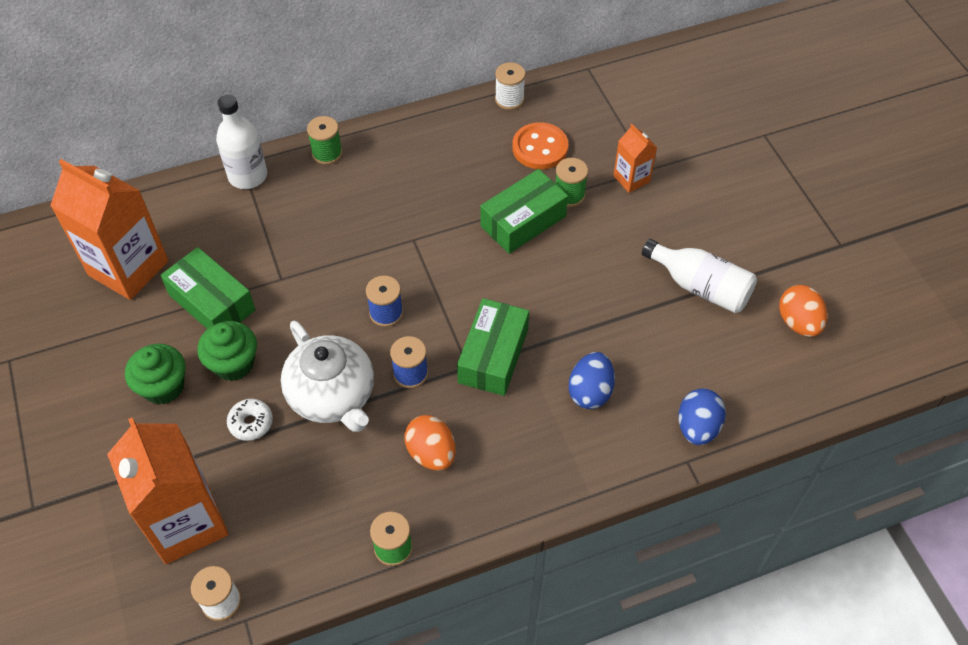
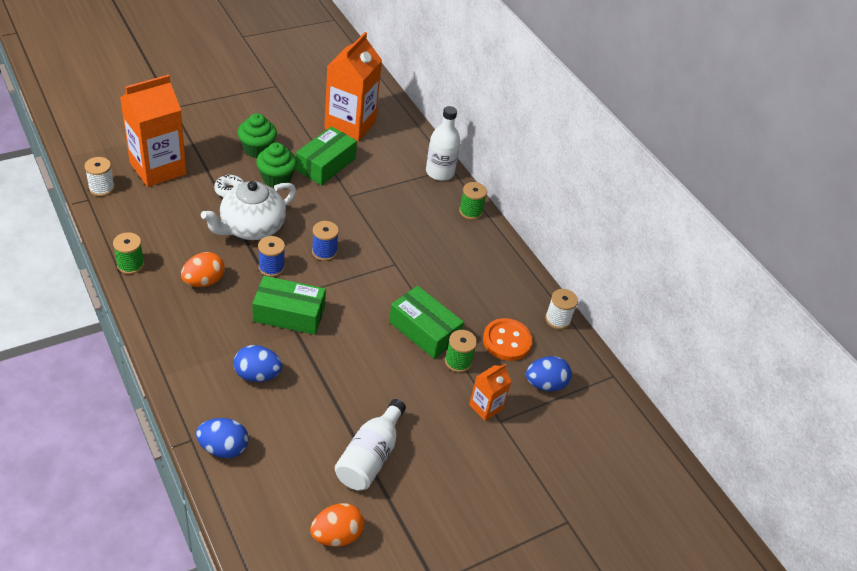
camera: 75 degrees right, 10 degrees down
(600, 125) = (545, 384): none -> blue egg

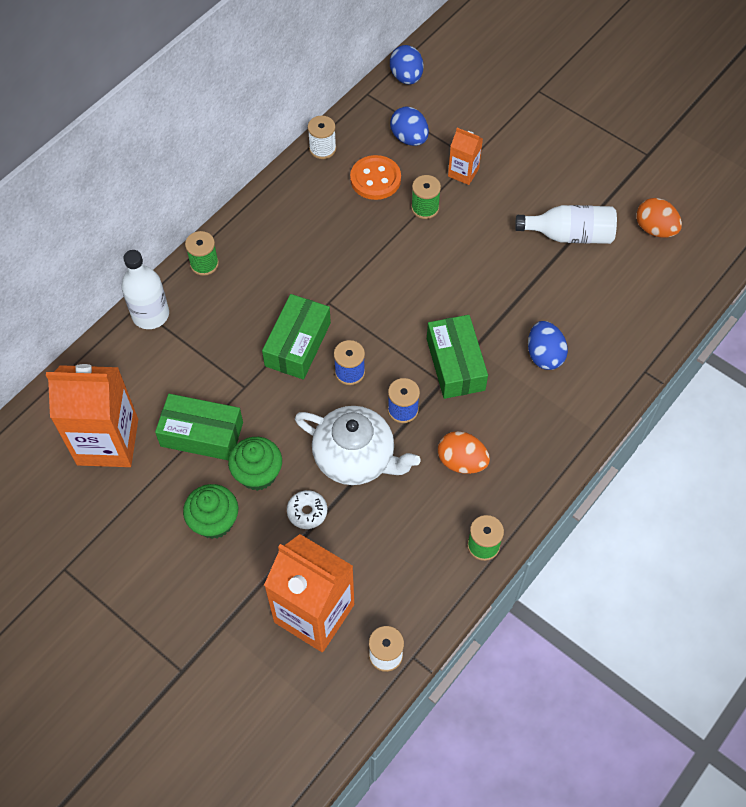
camera: 105 degrees left, 15 degrees up
(223, 448) = (636, 343): blue egg -> blue egg (406, 77)
(424, 330) = (404, 246): green box -> green box (298, 344)

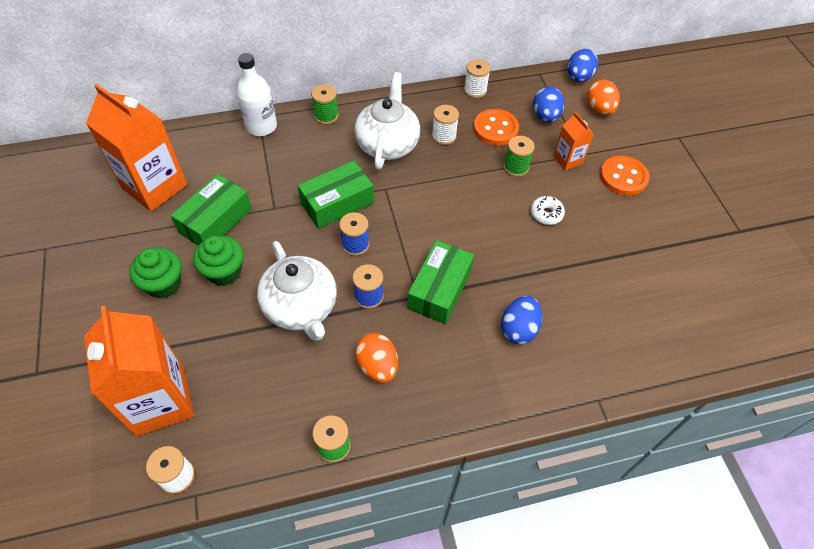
camera: 35 degrees right, 5 degrees down
(202, 434) = (215, 221): green box -> green box turned 75 degrees clockwise
(290, 257) = (387, 144): none -> white teapot
(307, 512) = (230, 322): white donut -> white donut (546, 214)
(335, 216) = (444, 136): none -> white spool
(522, 161) = (623, 177): none -> orange button
(569, 235) = (619, 251): white bottle -> none
(655, 229) = (701, 290): orange egg -> orange egg (599, 109)

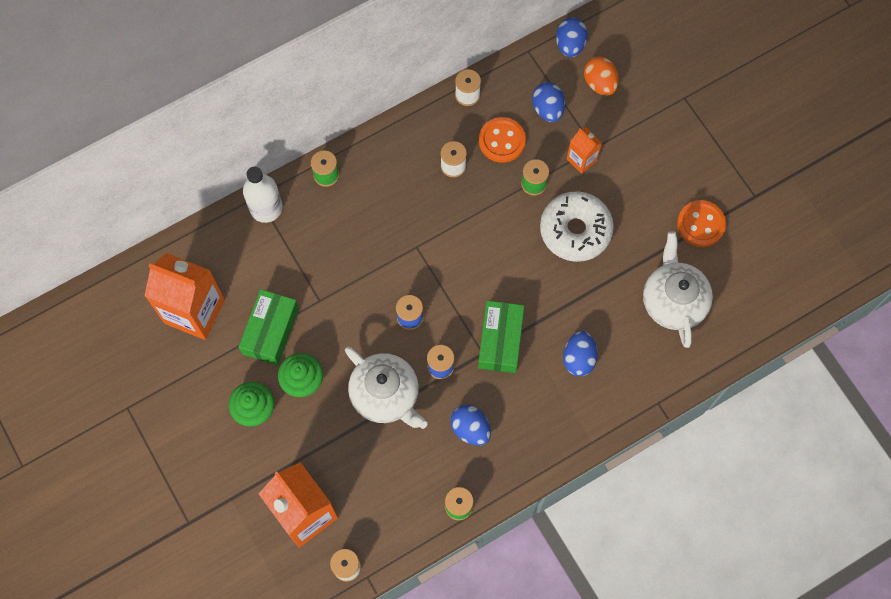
camera: 15 degrees left, 15 degrees up
(337, 203) = (377, 277): green box -> none
(377, 366) = (470, 429): orange egg -> blue egg
(387, 144) = (401, 193): white teapot -> white teapot (673, 301)
(546, 214) = (575, 230): white donut -> white donut, size x2.22
(623, 177) = (639, 165): orange button -> orange button (700, 224)

